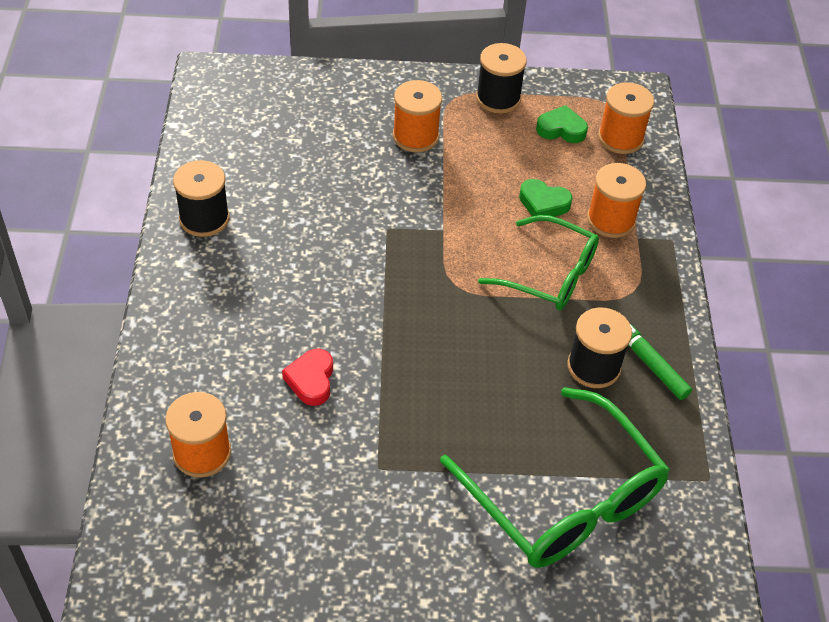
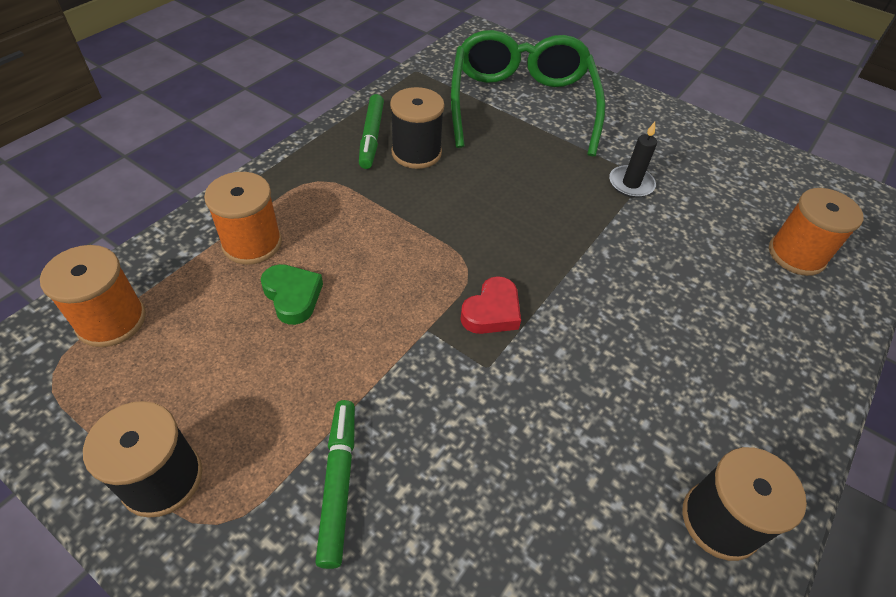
camera: 145 degrees left, 0 degrees up
(311, 380) = (668, 260): red heart -> red heart (492, 311)
(387, 450) = (631, 184): none -> black candle
(415, 136) = (338, 483): orange spool -> green marker
(550, 274) = (370, 229): green glasses -> none
(561, 129) = (154, 374): green heart -> none

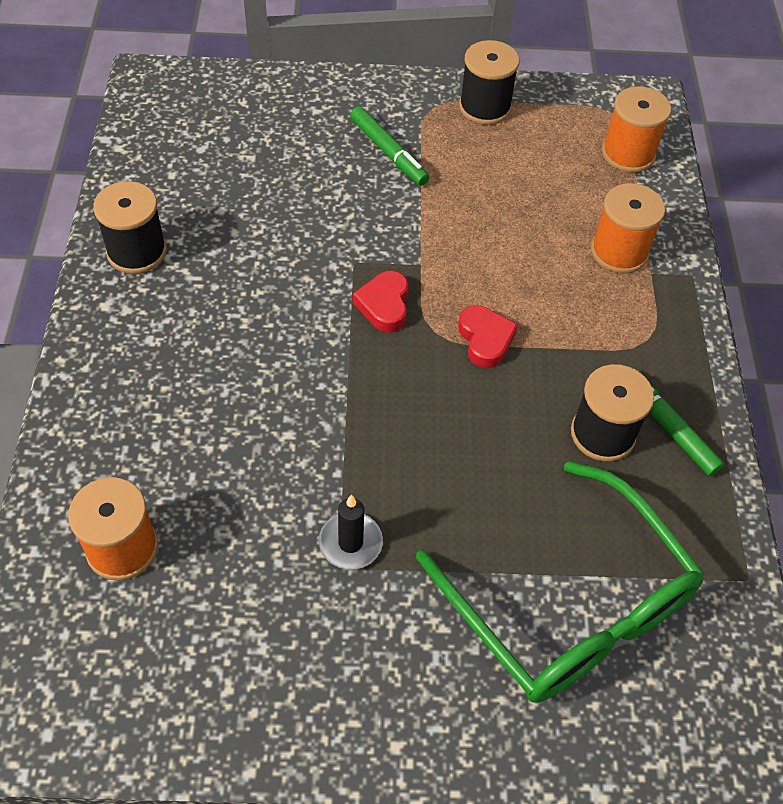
camera: 145 degrees right, 5 degrees up
(293, 296) = (539, 232): green heart -> none
(434, 242) = (485, 340): none -> red heart

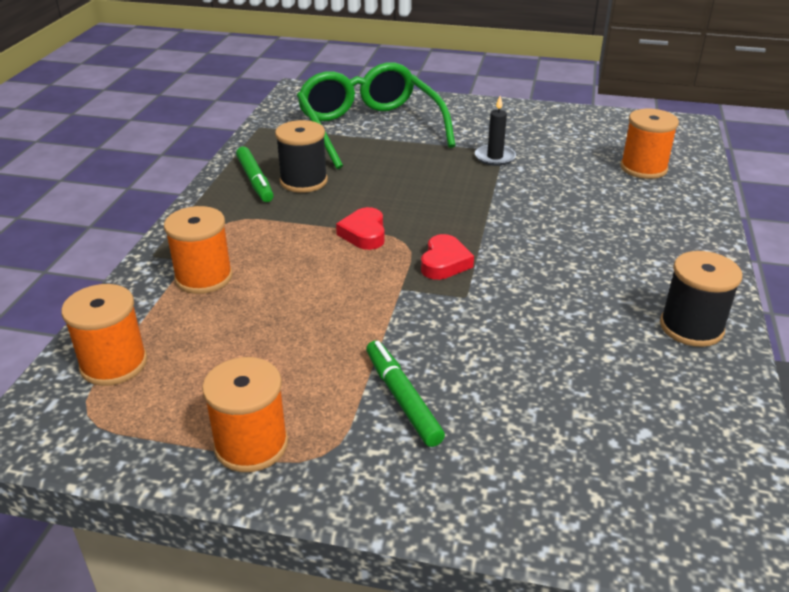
camera: 165 degrees left, 20 degrees down
(485, 107) = (251, 445): black spool -> orange spool

